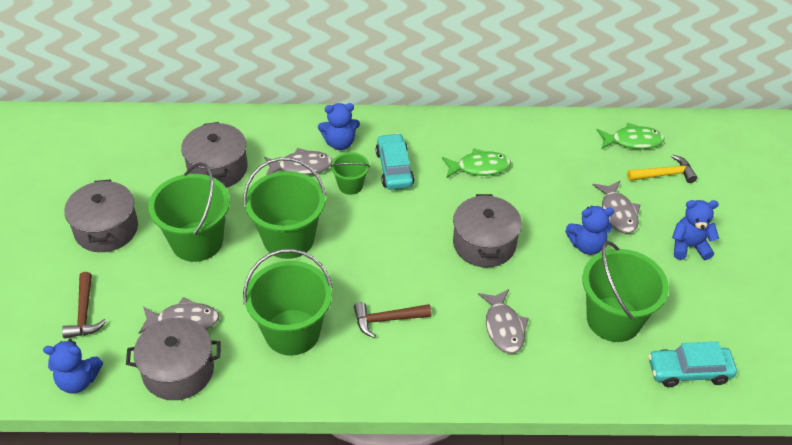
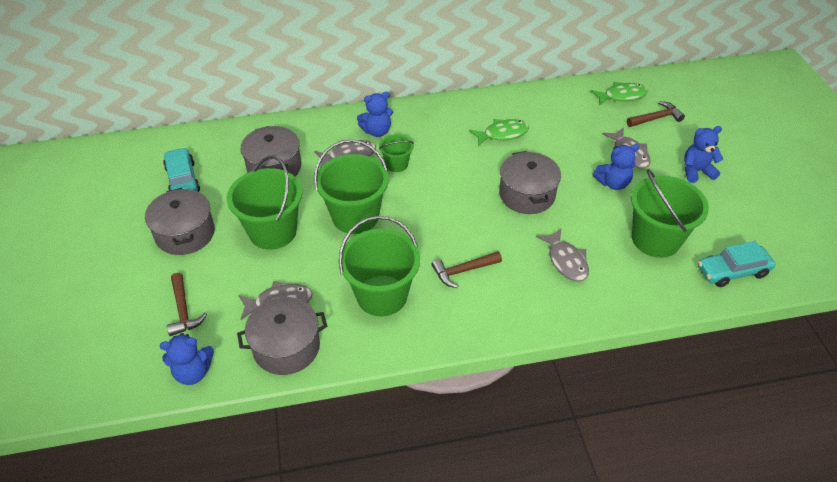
camera: 10 degrees left, 0 degrees up
(394, 168) = (430, 145): turquoise car -> turquoise car (183, 179)
(664, 174) = (656, 118): yellow hammer -> brown hammer

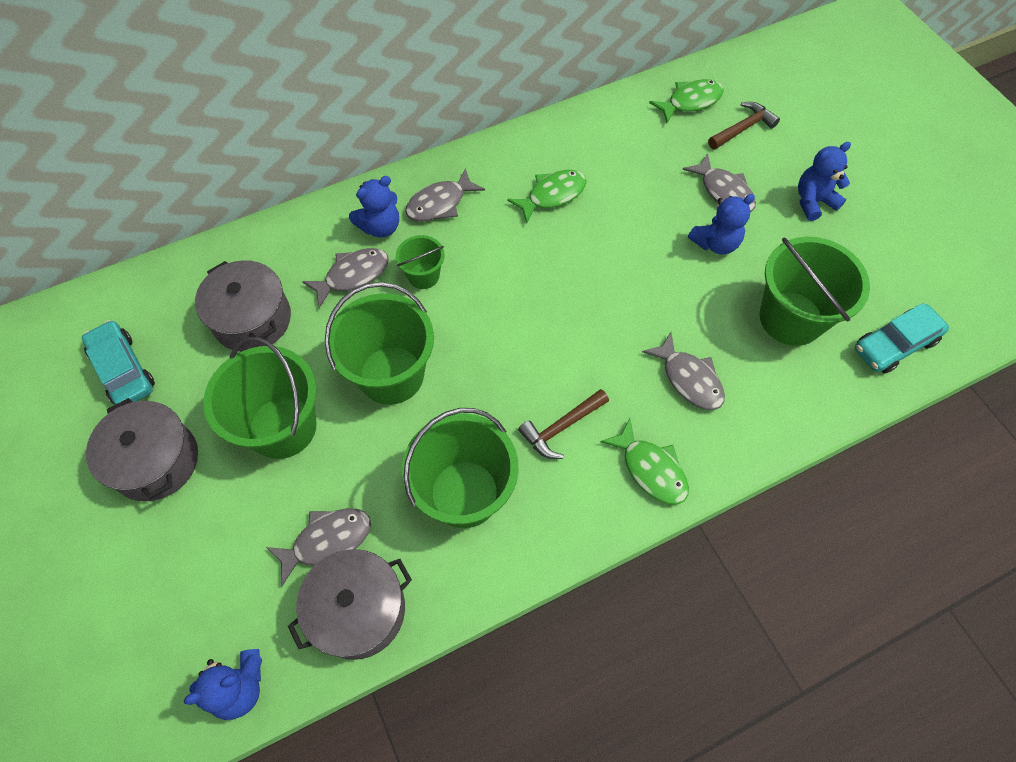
camera: 15 degrees left, 15 degrees up
(183, 310) = (193, 589): brown hammer -> none
(422, 125) = (440, 203): none -> grey fish
(519, 309) = (650, 469): none -> green fish
(527, 195) = (611, 286): grey pot -> none

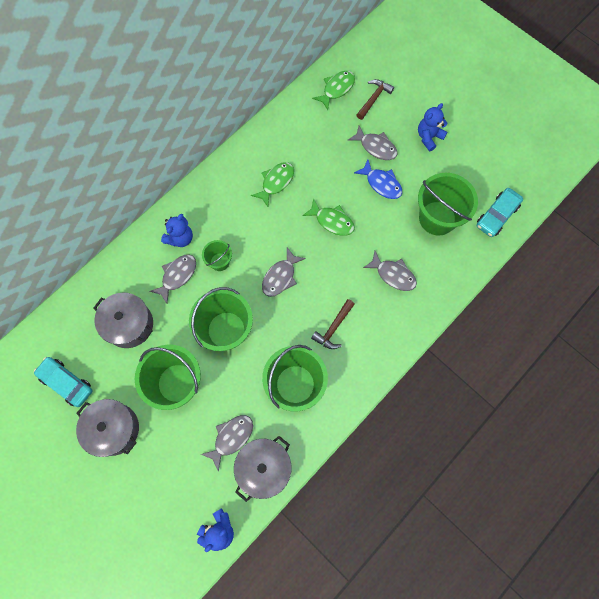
camera: 20 degrees left, 10 degrees up
(440, 203) = (210, 210): grey fish -> grey fish (280, 277)
(650, 469) = (389, 335): green fish -> green fish (332, 221)
(715, 243) = (381, 183): blue teddy bear -> blue fish

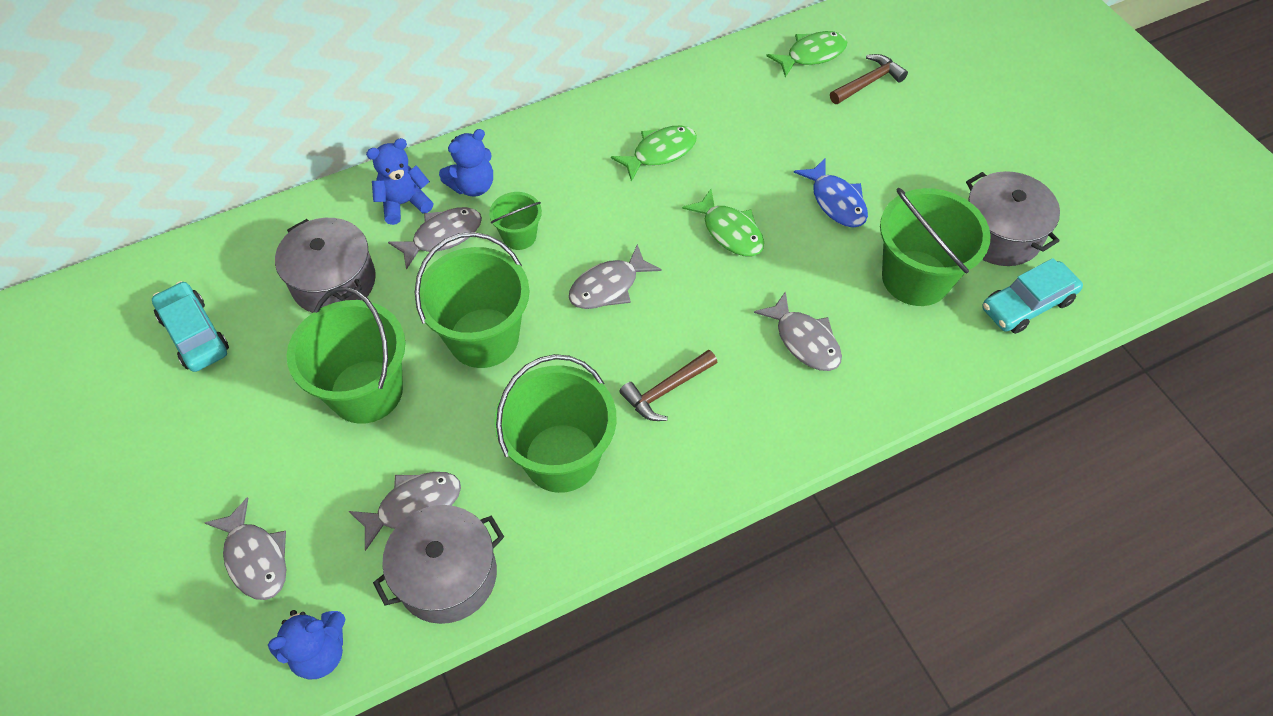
camera: 20 degrees right, 15 degrees down
(113, 429) = (230, 426): grey pot -> grey pot (999, 234)
(376, 147) = (846, 148): grey fish -> grey fish (255, 558)
(429, 137) = (943, 158): blue teddy bear -> blue teddy bear (404, 203)

